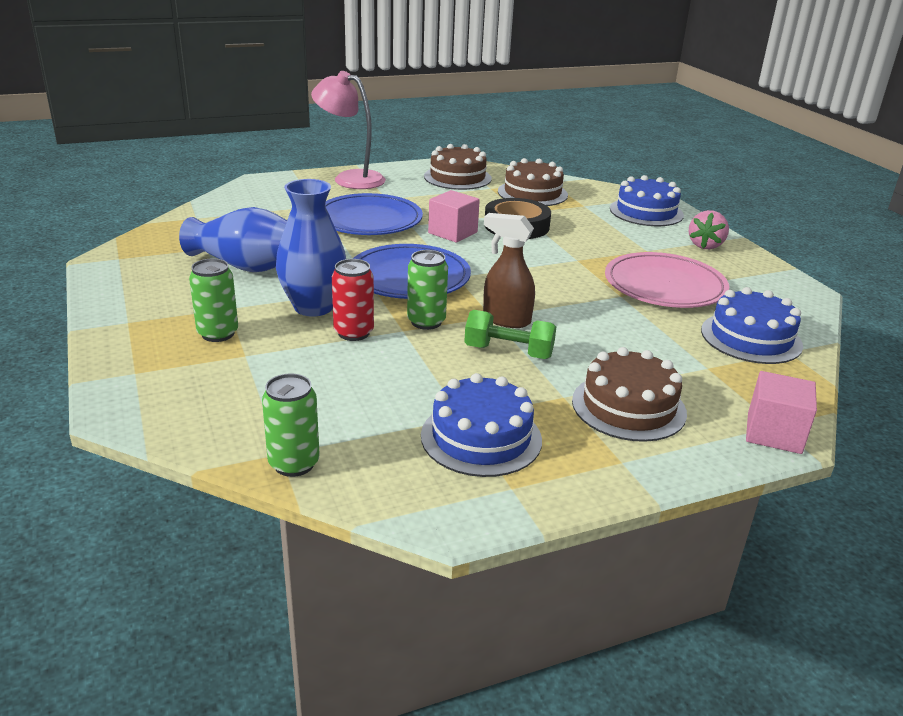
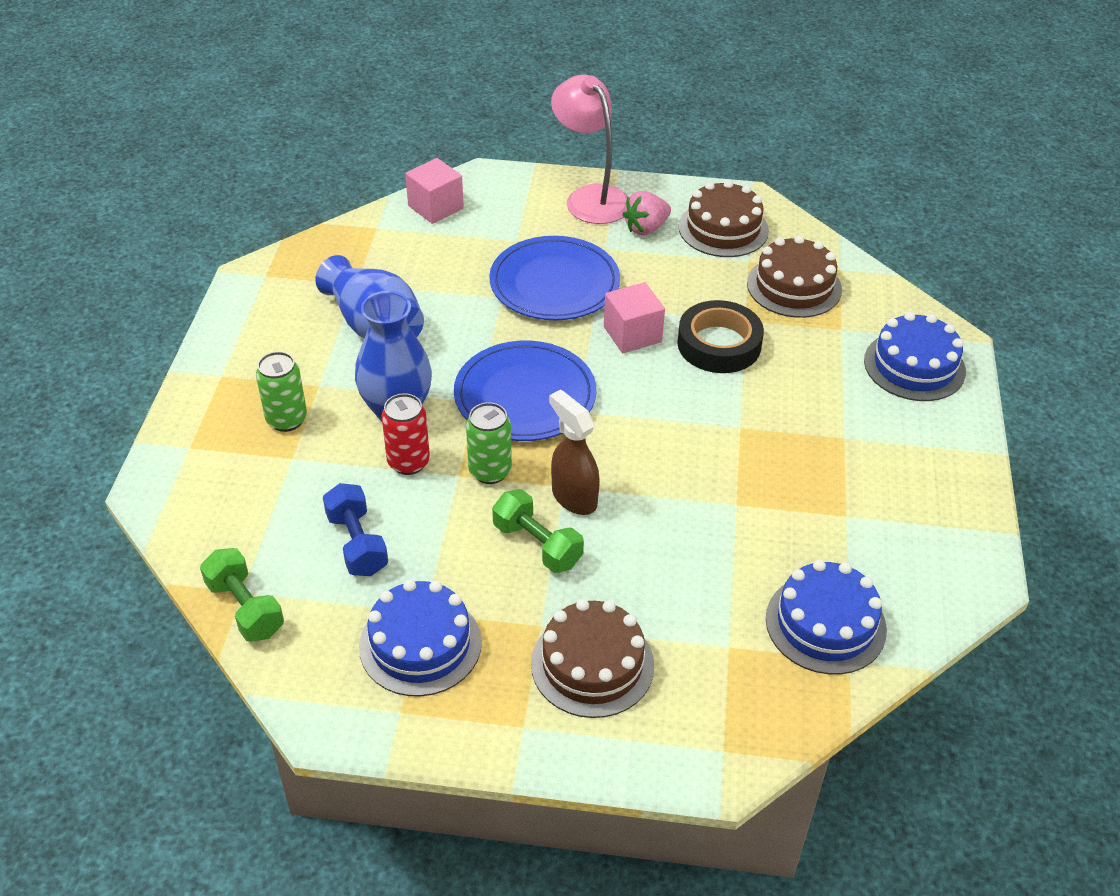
camera: 30 degrees right, 15 degrees up
(294, 463) = (245, 608): green can -> green dumbbell
(359, 391) = (357, 543): none -> blue dumbbell
(664, 286) = (805, 506): pink plate -> none
(705, 245) = (932, 453): pink strawberry -> pink strawberry (646, 228)
(774, 433) = (709, 759): pink cube -> pink cube (435, 207)

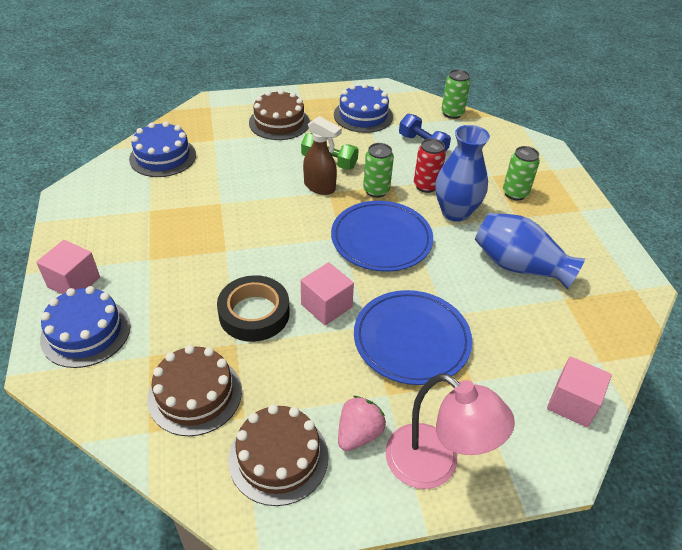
camera: 160 degrees right, 0 degrees up
(245, 608) = (452, 113): green dumbbell -> green can
(940, 427) = (74, 282): none -> pink cube

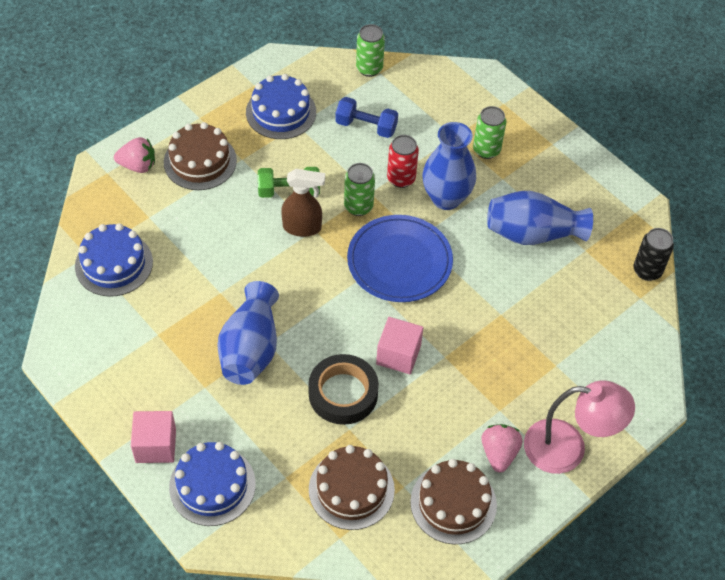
camera: 30 degrees left, 10 degrees up
(208, 248) = (250, 349): none -> blue vase
(234, 110) = (138, 166): none -> pink strawberry
(411, 339) = (488, 351): blue plate -> none
(572, 403) = (637, 346): pink cube -> none
(621, 341) = (647, 271): none -> black can

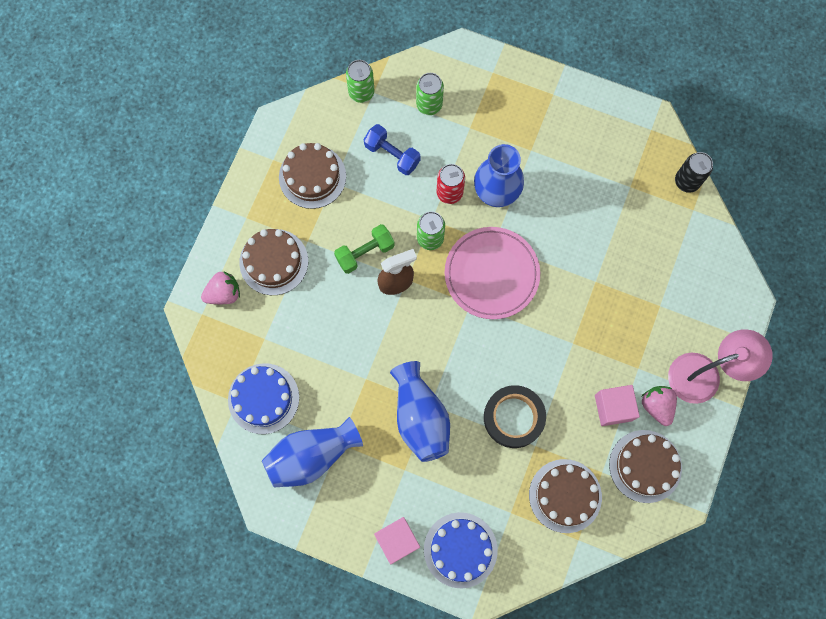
camera: 25 degrees left, 20 degrees up
(281, 112) = (312, 176): blue cake -> brown cake
(366, 126) = (392, 155): blue dumbbell -> blue dumbbell turned 45 degrees clockwise
(398, 355) = (537, 360): pink cube -> pink cube (613, 408)
(399, 261) = (491, 274): blue plate -> pink plate
(486, 150) = (503, 128): green can -> green can (429, 105)
(532, 233) = (582, 192): blue vase -> blue vase (312, 456)

